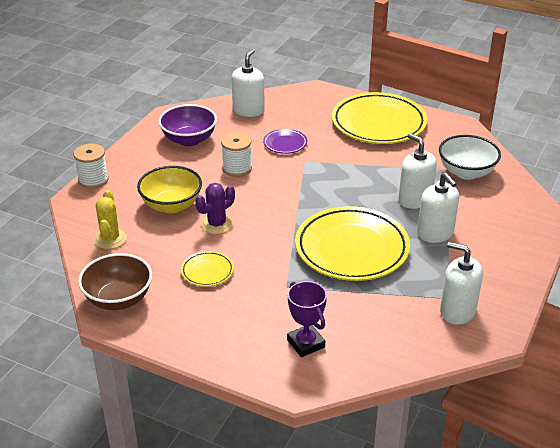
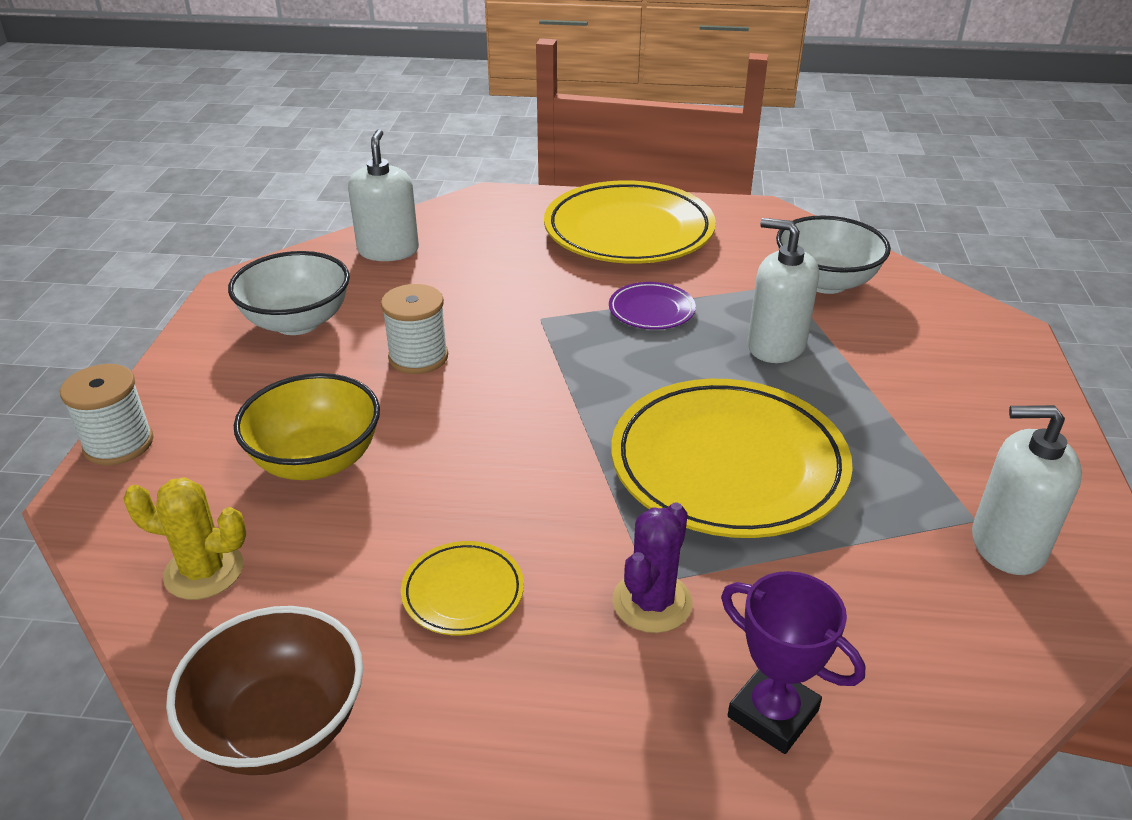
camera: 20 degrees left, 0 degrees up
(110, 239) = (204, 571): yellow cactus -> yellow cactus turned 60 degrees counterclockwise
(189, 140) = (297, 322): purple bowl -> white bowl
(216, 224) = (432, 479): purple cactus -> purple cactus (652, 602)
(285, 144) = (486, 294): purple plate -> purple plate (651, 310)
(435, 233) = (854, 399): white soap dispenser -> none

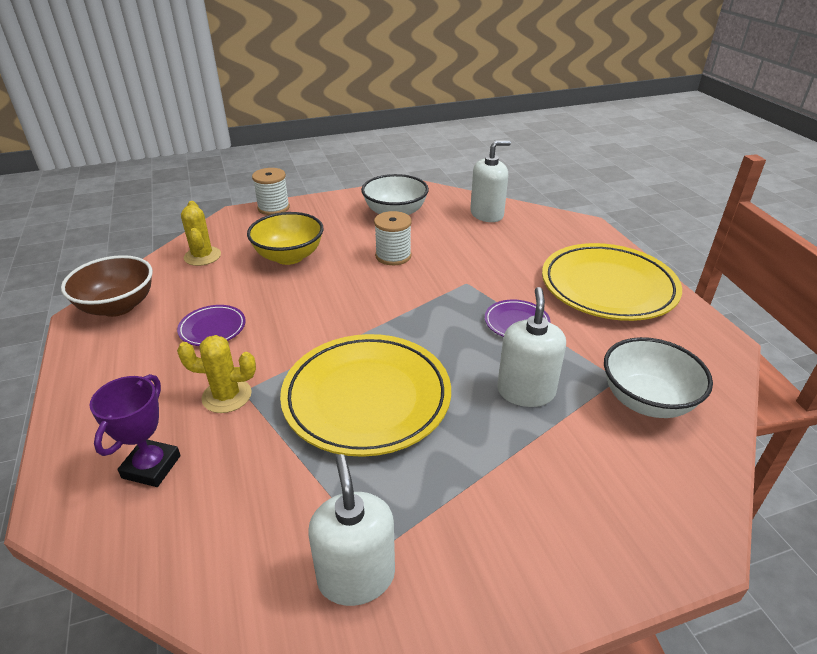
camera: 65 degrees right, 0 degrees up
(463, 592) = (212, 328): yellow plate -> purple plate
(652, 602) = (227, 396): purple cactus -> yellow cactus

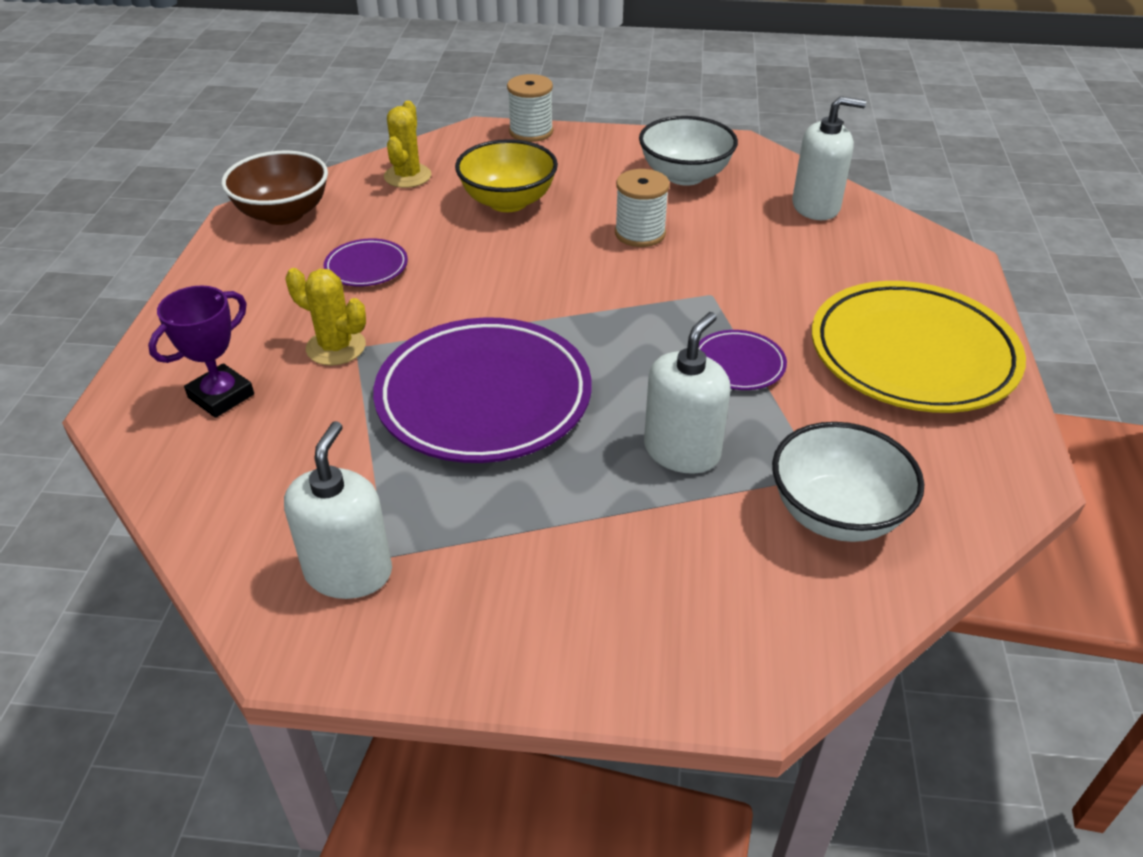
camera: 25 degrees right, 5 degrees up
(367, 398) = (484, 398): yellow plate -> purple plate

